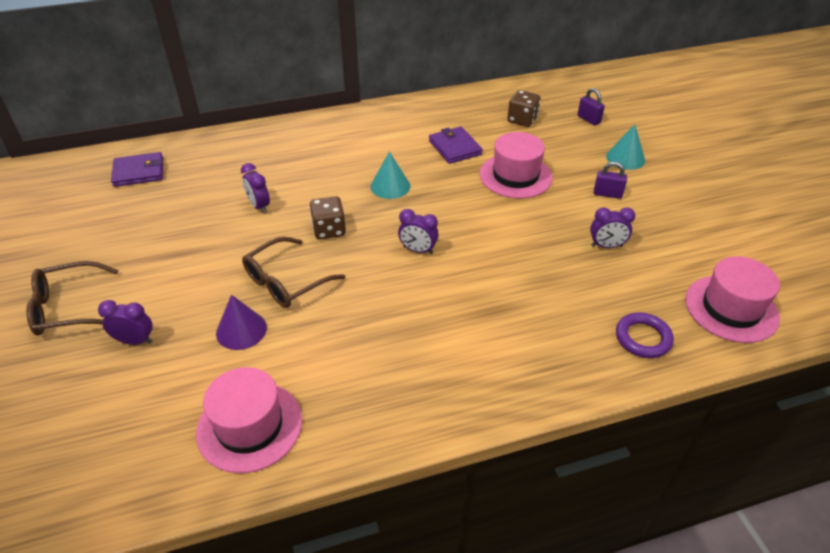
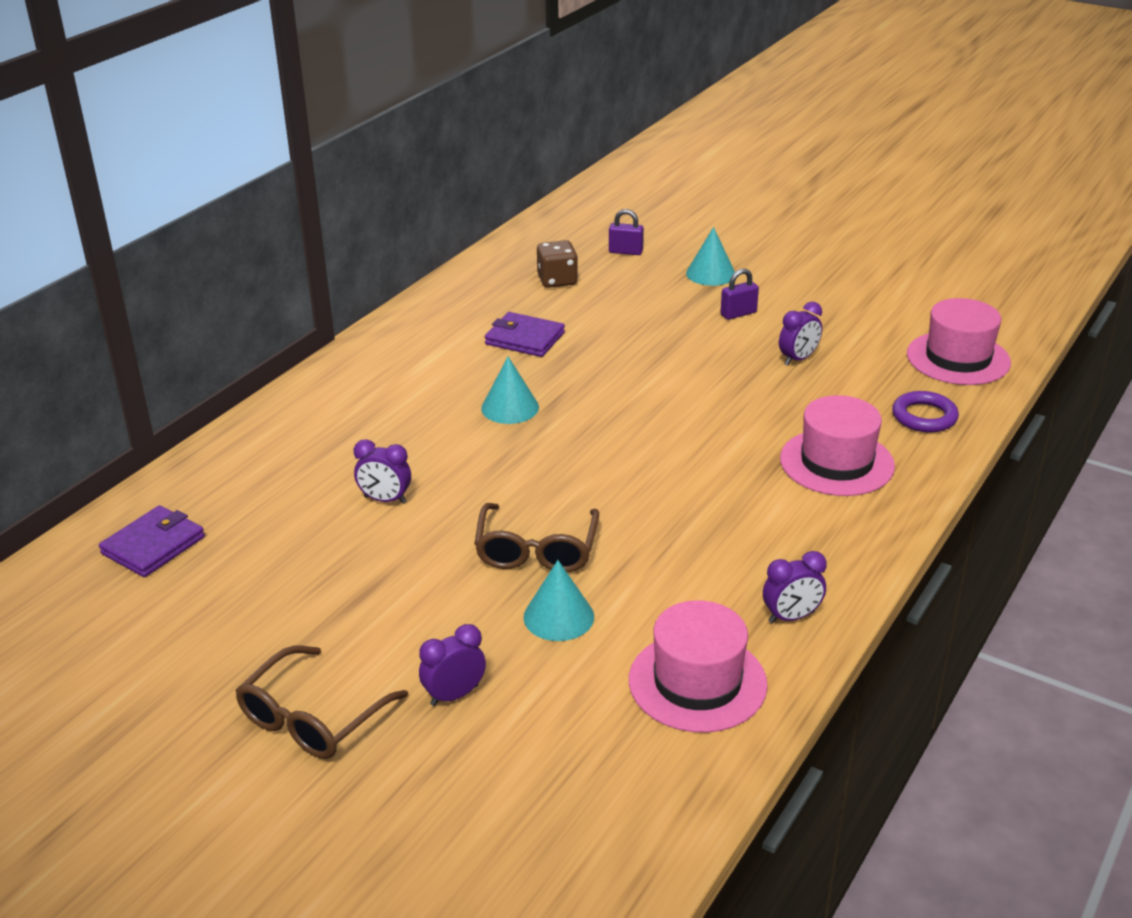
camera: 40 degrees left, 10 degrees down
(241, 330) = (558, 616): purple cone -> turquoise cone
(329, 230) = (507, 481): brown dice -> none
(418, 250) = (630, 450): purple clock -> purple clock (791, 617)
(515, 176) = (628, 337): pink hat -> pink hat (836, 462)

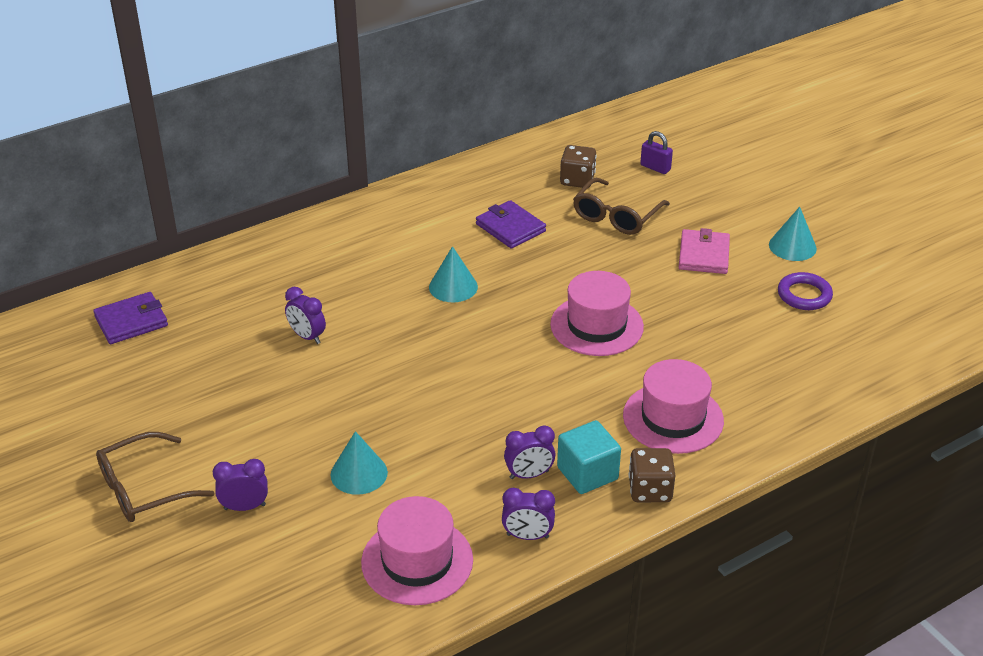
camera: 25 degrees right, 5 degrees up
(536, 550) = (383, 414): brown glasses -> brown glasses (616, 216)
(710, 273) = (711, 209): turquoise cone -> turquoise cone (792, 246)
(738, 314) = (703, 255): purple padlock -> pink wallet
(798, 359) = (719, 313): purple clock -> purple clock (529, 475)
(799, 538) = (587, 473): none -> turquoise cube
(873, 533) = (650, 490): none -> brown dice
(924, 417) = (783, 401): purple ring -> purple ring (804, 295)
(958, 358) = (863, 355): pink hat -> pink hat (596, 325)

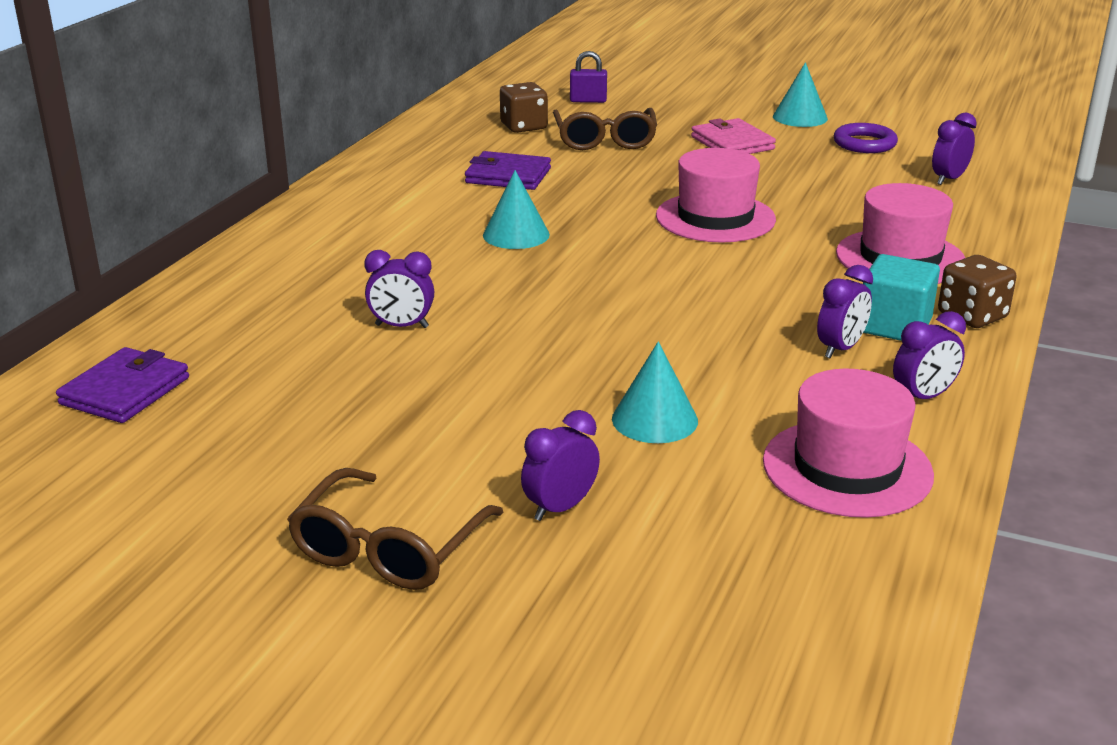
camera: 35 degrees left, 10 degrees down
(817, 359) = (948, 179): none -> purple clock

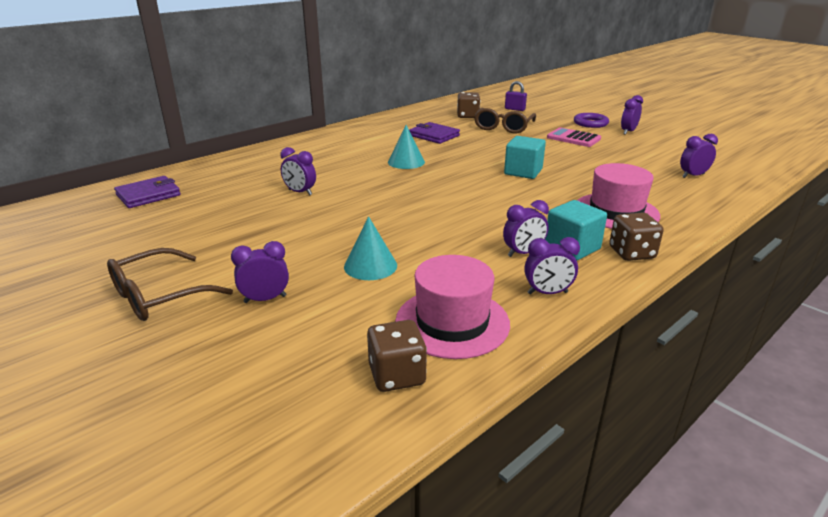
camera: 25 degrees right, 0 degrees up
(715, 218) = (523, 172): pink hat -> turquoise cube
(732, 143) = (573, 138): pink wallet -> pink calculator
(800, 117) = (628, 132): turquoise cone -> purple clock
(850, 553) = (397, 375): none -> brown dice
(864, 143) = (655, 150): purple ring -> purple ring (590, 123)

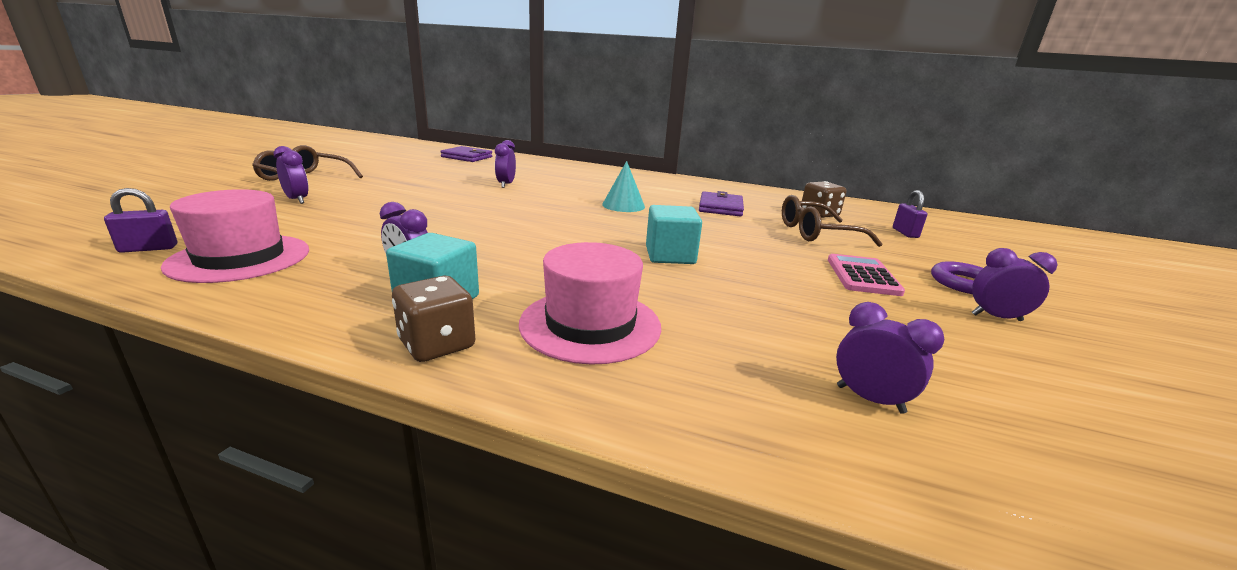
camera: 60 degrees right, 5 degrees down
(370, 266) = (361, 219): turquoise cone -> none
(397, 375) = (148, 248): brown dice -> purple padlock
(547, 293) = (301, 295): purple clock -> none

